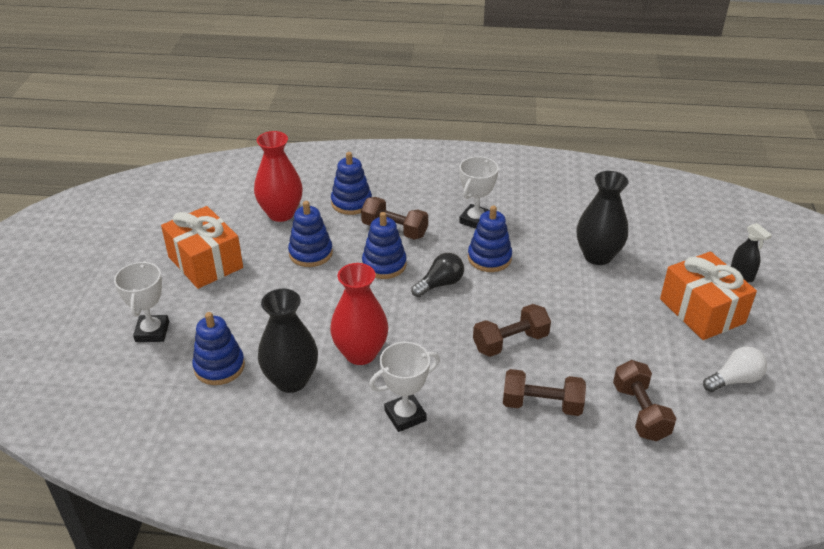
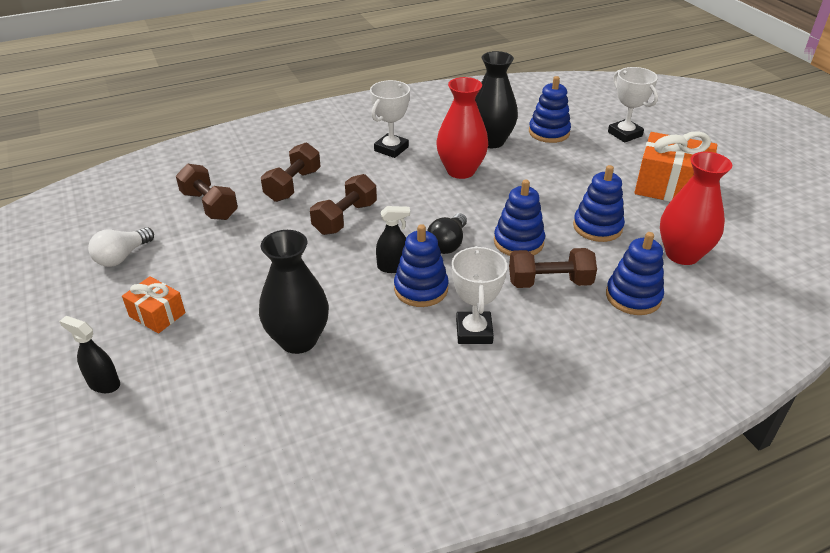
camera: 150 degrees right, 0 degrees up
(498, 282) = (393, 267): none -> black spray bottle
(542, 404) = (293, 185): brown dumbbell -> brown dumbbell turned 45 degrees counterclockwise
(702, 311) = (157, 315): orange gift -> orange gift, size x0.54

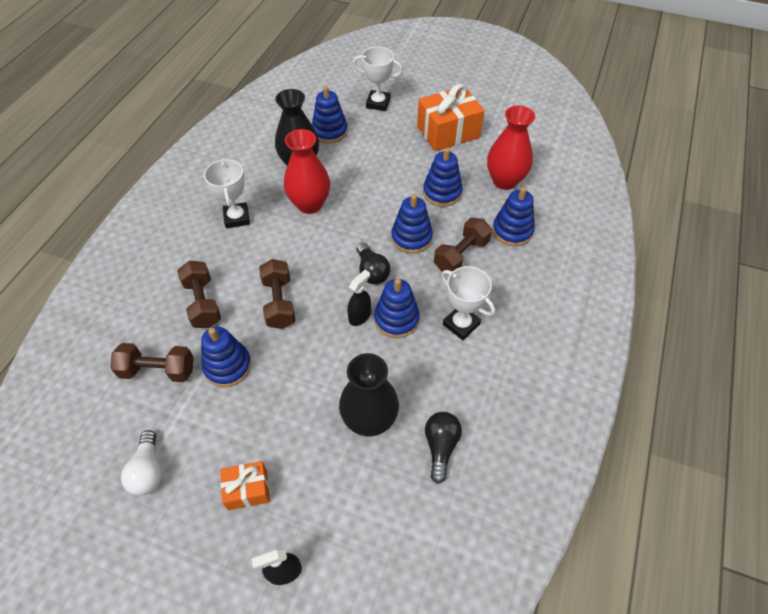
camera: 45 degrees left, 15 degrees up
(254, 233) = (228, 366): none -> blue stacking toy
(326, 403) = (440, 447): none -> black light bulb

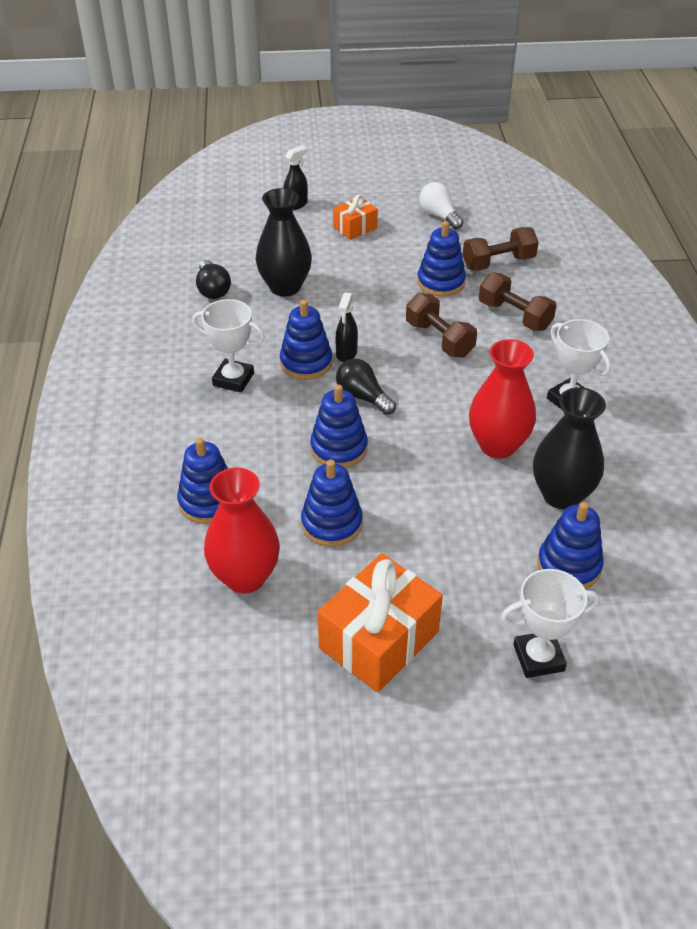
camera: 155 degrees right, 10 degrees down
(461, 255) = (265, 449): brown dumbbell -> none

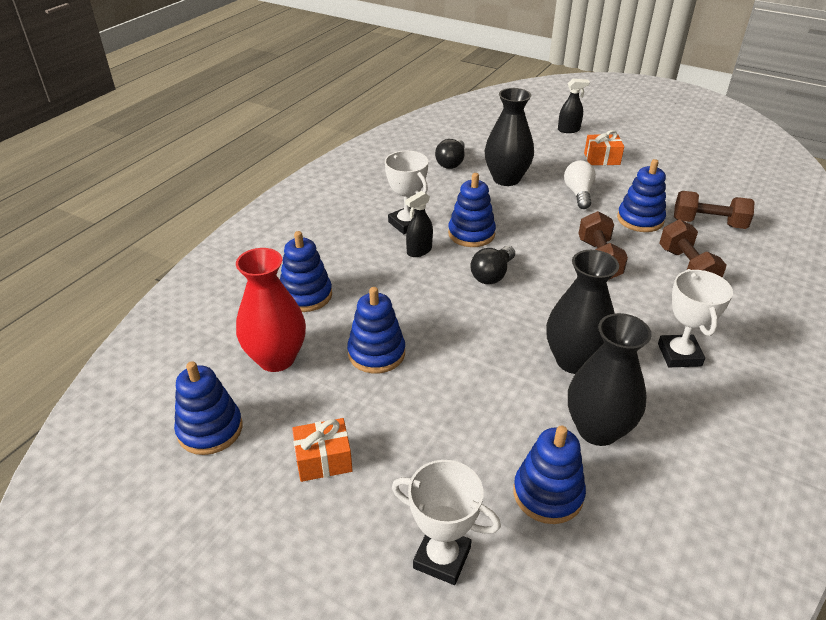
camera: 35 degrees right, 5 degrees down
(339, 448) = (436, 302): blue stacking toy -> blue stacking toy (210, 429)
(346, 353) = (509, 240): black spray bottle -> black spray bottle (419, 251)
(363, 397) = (492, 275): black light bulb -> black light bulb turned 135 degrees counterclockwise
(379, 640) = (323, 460): orange gift -> orange gift, size x0.54
(439, 216) = (684, 173): white light bulb -> white light bulb (578, 194)
(497, 445) = (574, 360): red vase -> black vase

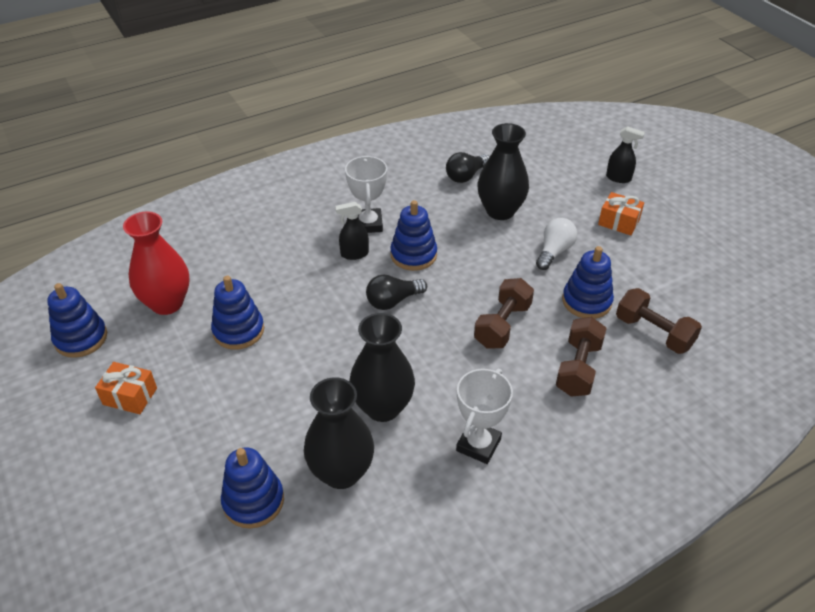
camera: 30 degrees right, 5 degrees up
(306, 295) = (232, 259): blue stacking toy -> none
(442, 558) = (140, 506): white trophy -> none

